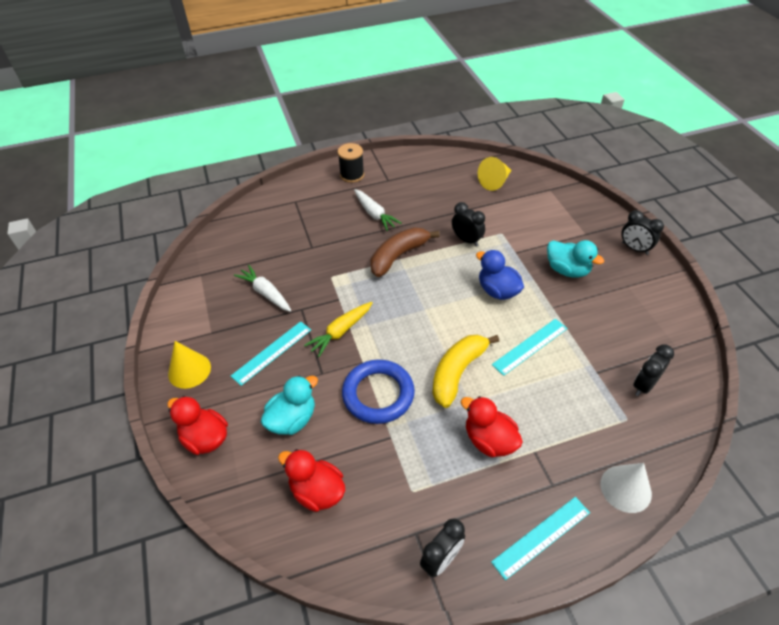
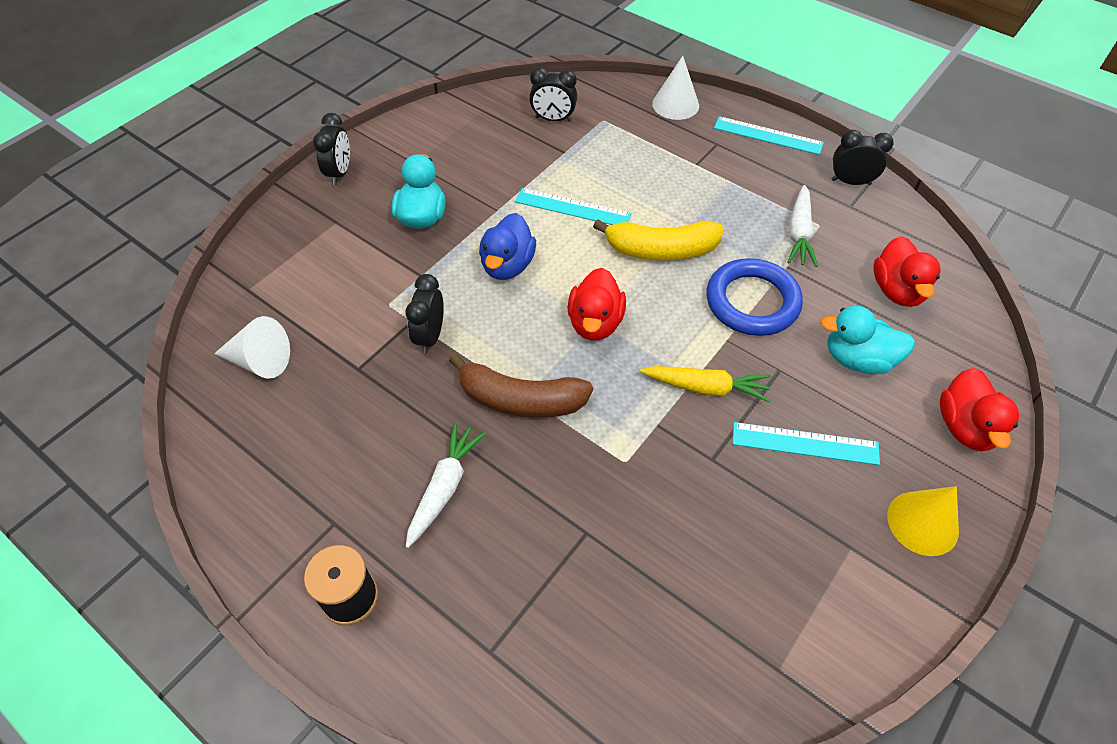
camera: 125 degrees left, 5 degrees up
(265, 293) = (726, 529): white carrot -> white carrot (799, 233)
(489, 440) = (715, 196): red duck -> red duck (595, 323)
(495, 182) = (260, 361): yellow cone -> white cone

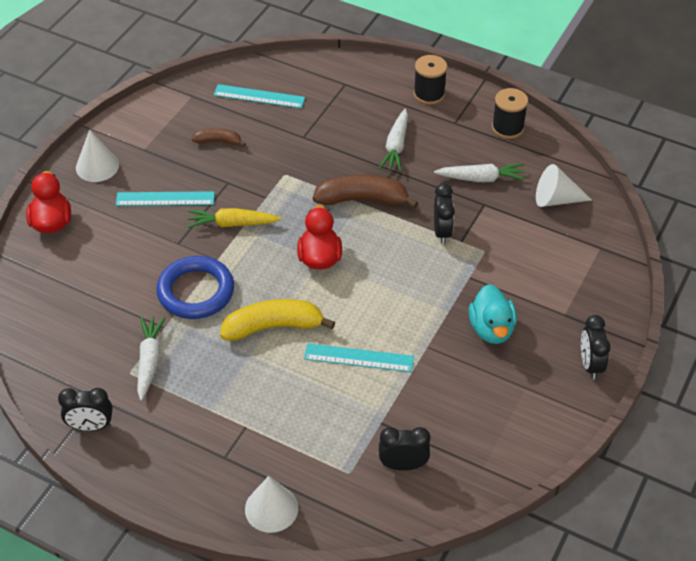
camera: 170 degrees right, 5 degrees down
(257, 498) = (507, 127): none -> black spool
(343, 409) = (481, 178): none -> white carrot
(507, 265) = (401, 295): blue duck -> none
(727, 544) = (218, 141): none -> brown banana
(768, 136) = (169, 476): turquoise ruler -> turquoise ruler (259, 96)
(857, 359) = (118, 258): turquoise duck -> none
(897, 291) = (74, 317): red duck -> none
(922, 523) = (97, 166): yellow cone -> white cone

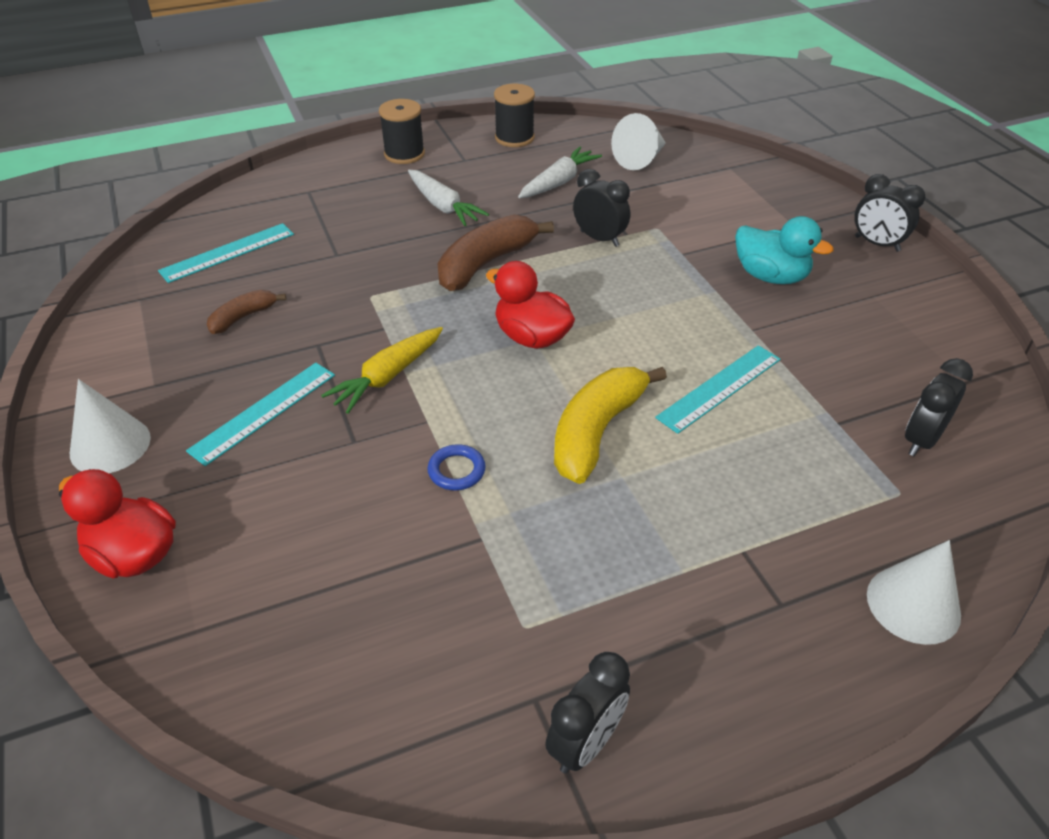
camera: 50 degrees left, 5 degrees down
(149, 360) = (526, 589): white carrot -> none
(196, 291) = (456, 470): blue ring -> blue ring, size x0.44

